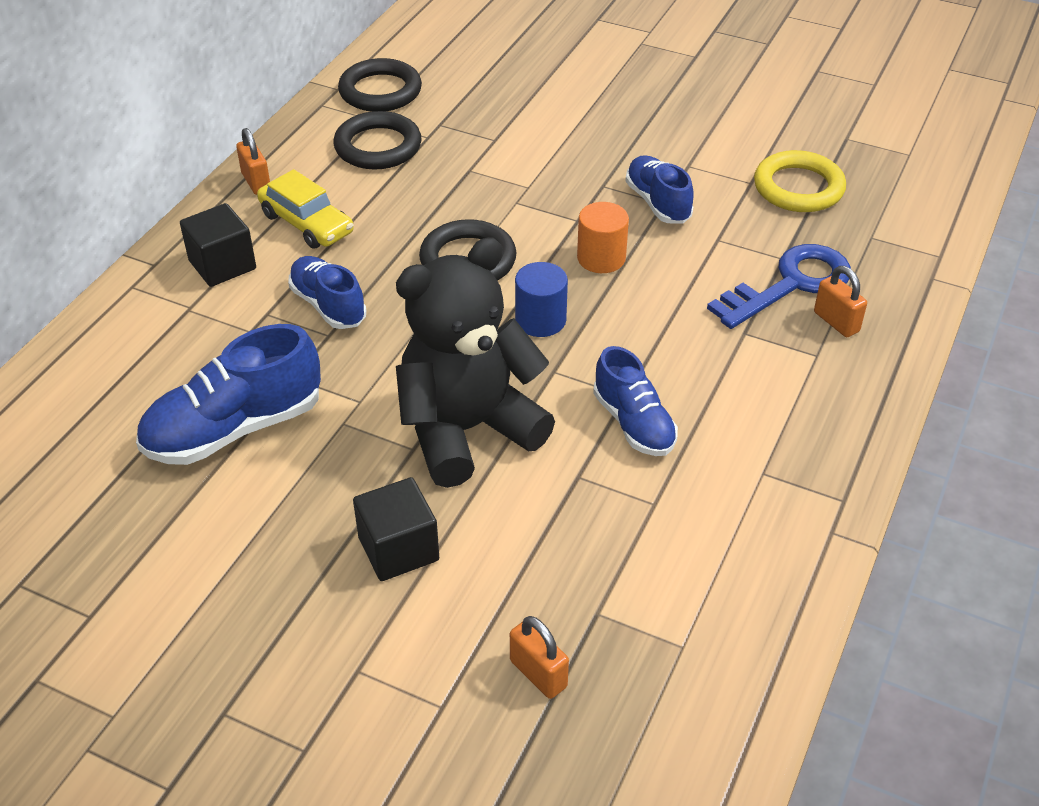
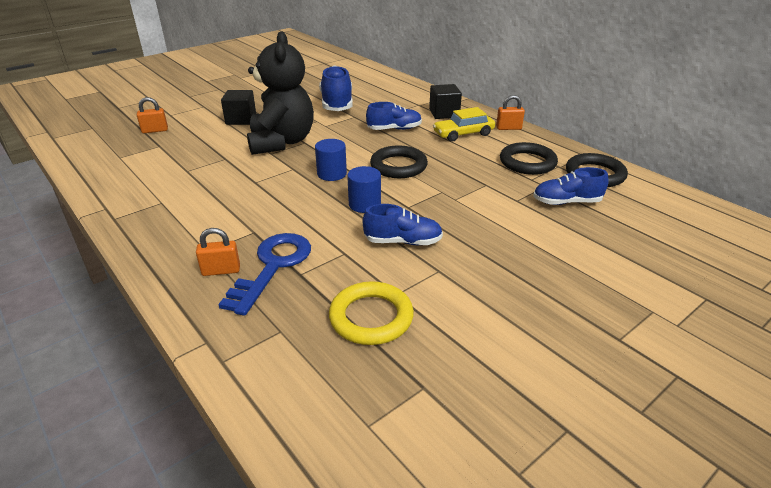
camera: 115 degrees right, 10 degrees down
(601, 258) = (364, 204): orange cylinder -> blue cylinder
(633, 423) = (235, 179): blue shoe -> blue shoe (566, 202)
(790, 284) = (273, 266): blue key -> blue key turned 150 degrees counterclockwise

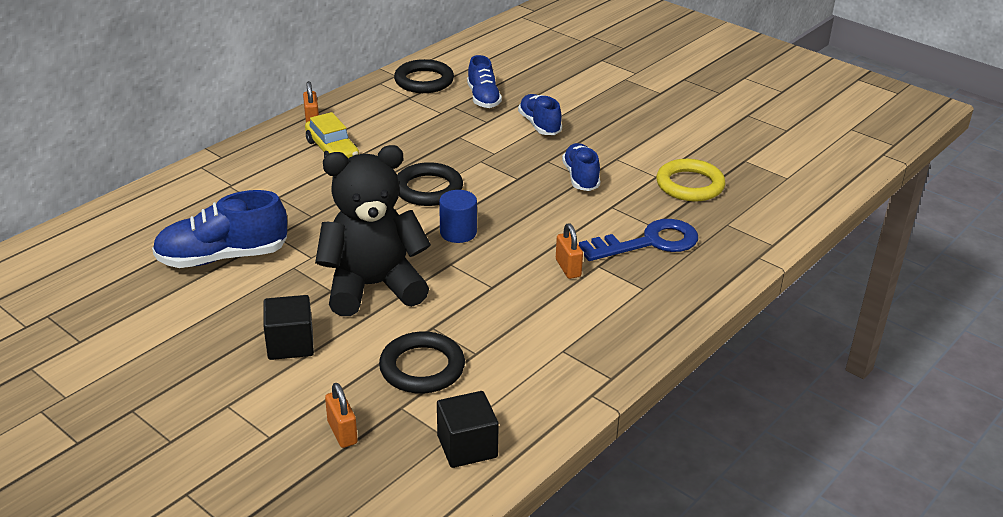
camera: 100 degrees left, 0 degrees up
(221, 270) = (669, 271): orange padlock -> orange padlock (568, 268)
(273, 266) = (649, 242): blue key -> blue key turned 150 degrees clockwise
(364, 204) = (521, 203): blue cylinder -> none
(394, 129) = (320, 199): blue shoe -> blue shoe (539, 125)
(444, 113) = (265, 164): black cube -> black cube (467, 446)
(527, 162) = (404, 113): black ring -> black ring (422, 368)

